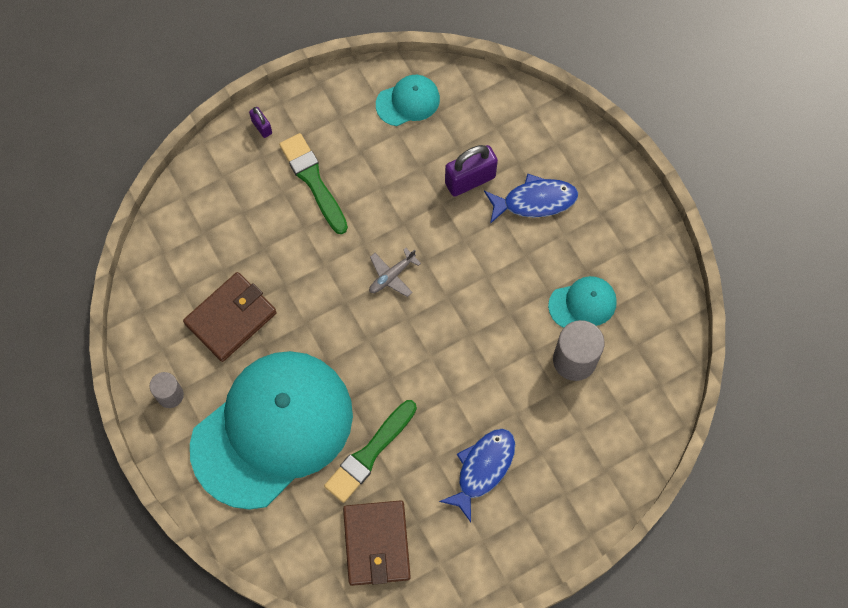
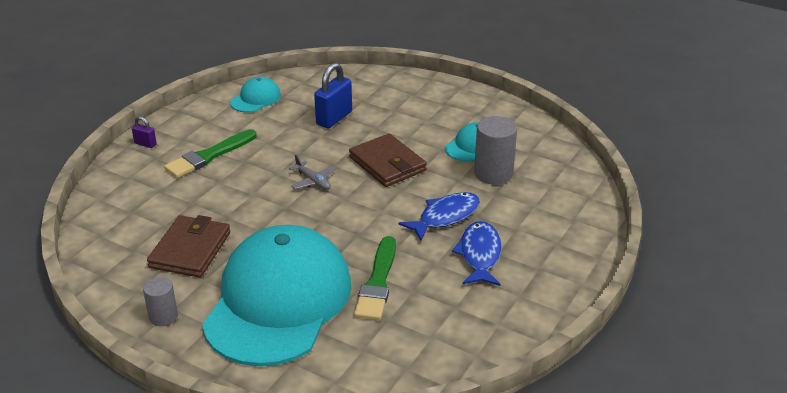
camera: 30 degrees left, 35 degrees down
(313, 180) = (209, 156): green brush -> green brush turned 75 degrees counterclockwise
(376, 543) = (431, 334): brown wallet -> brown wallet (387, 164)
(392, 276) = (313, 181): grey plane -> grey plane turned 60 degrees counterclockwise
(470, 180) = (334, 118): purple padlock -> blue padlock
(535, 201) = (391, 112): blue fish -> blue fish (445, 217)

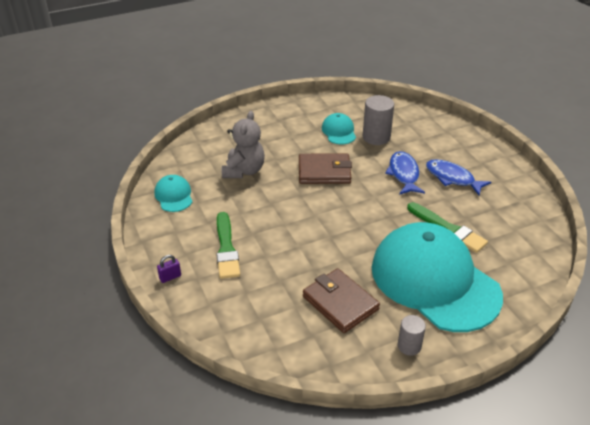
camera: 55 degrees left, 5 degrees up
(313, 181) = (312, 211): grey plane -> none
(334, 118) = (244, 171): blue padlock -> grey teddy bear

